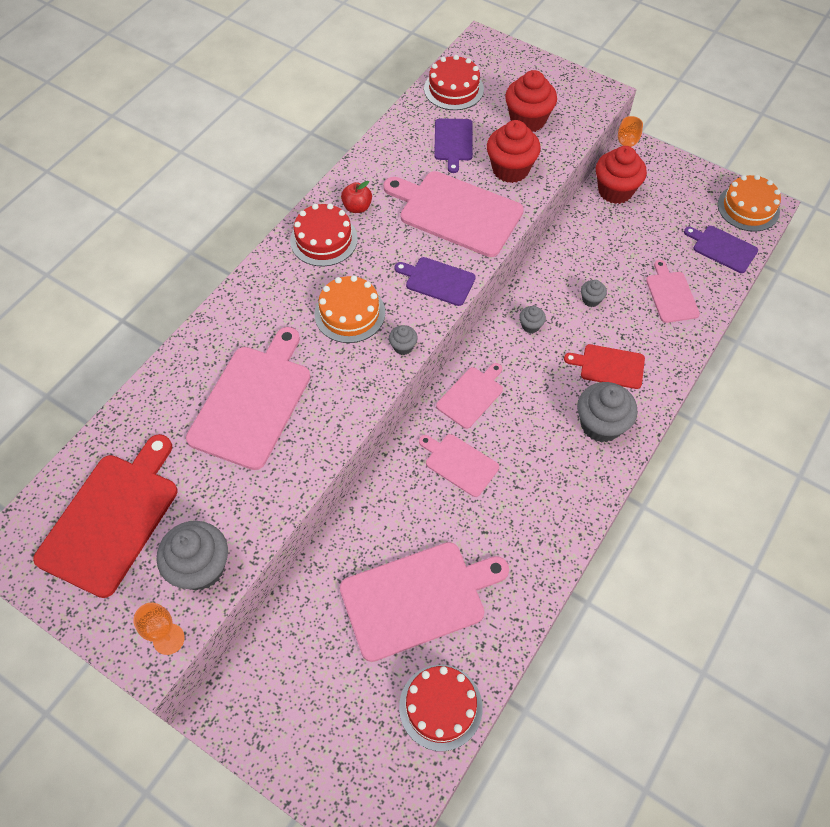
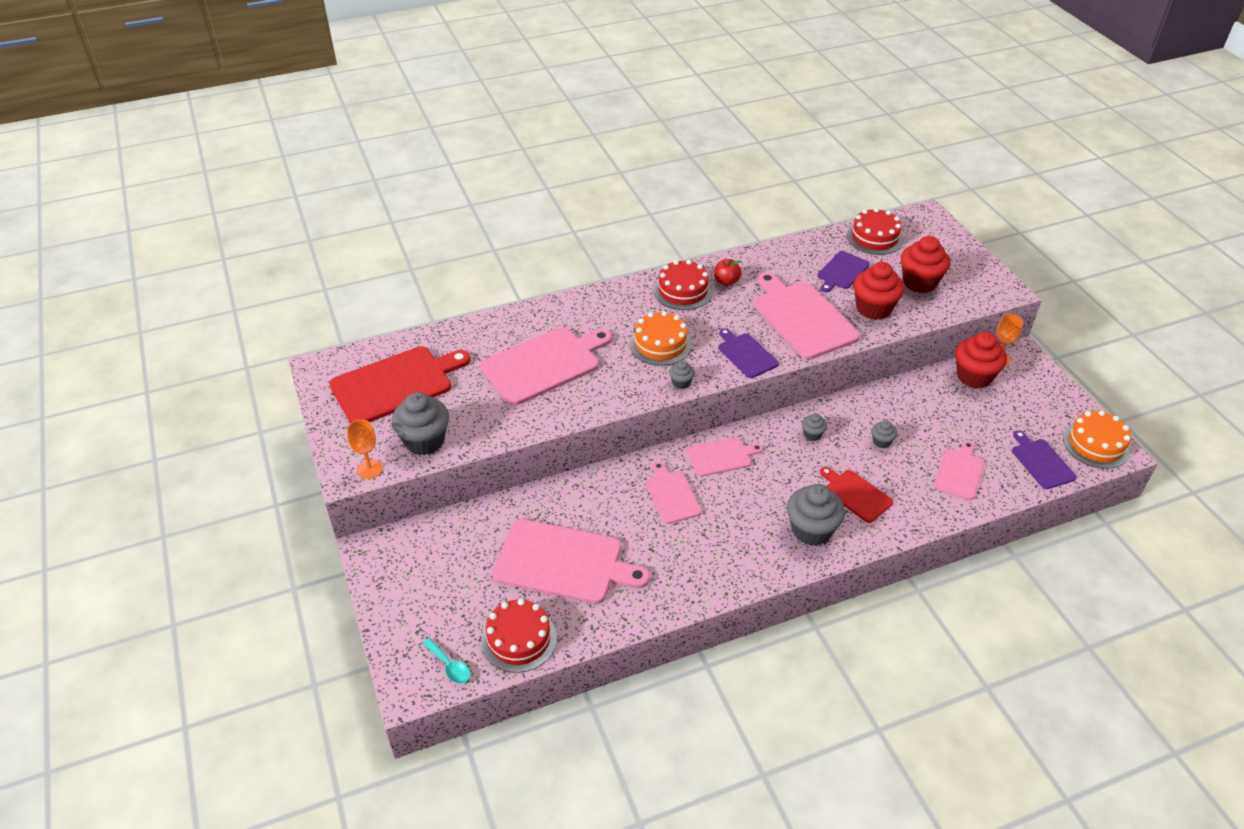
camera: 35 degrees right, 15 degrees down
(400, 782) = (450, 666): none -> turquoise spoon

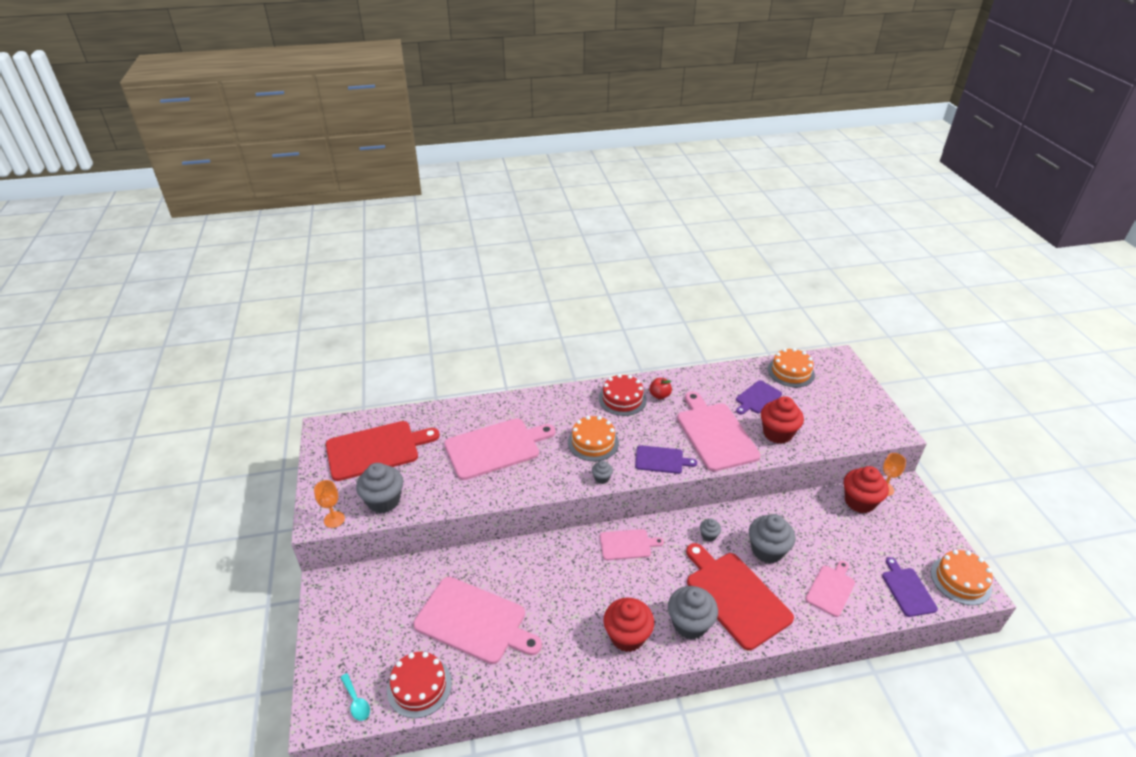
camera: 10 degrees right, 5 degrees down
(672, 495) = (578, 573): pink cutting board -> none
(746, 354) = (661, 460): purple cutting board -> purple cutting board turned 120 degrees clockwise
(856, 494) = (735, 596): red cutting board -> red cutting board, size x1.85
(874, 237) = (791, 372): red cake -> orange cake
(881, 442) = (767, 550): grey cupcake -> grey cupcake, size x2.09
(919, 282) = (821, 415): red cupcake -> red cupcake (627, 636)

